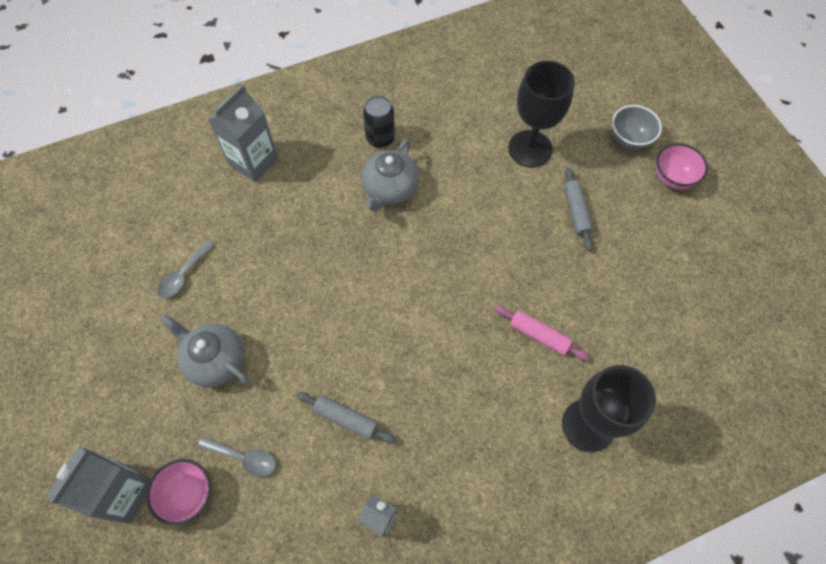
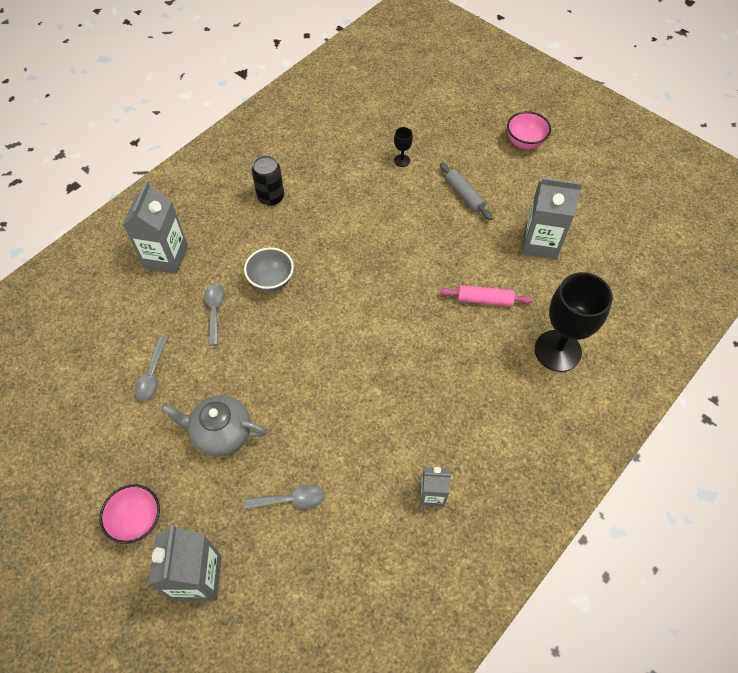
camera: 25 degrees left, 5 degrees down
(188, 494) = (256, 552): pink bowl -> pink bowl (137, 520)
(270, 234) = (215, 311): none -> grey spoon
(346, 419) = (362, 430): grey rolling pin -> none
(390, 189) = (301, 234): grey teapot -> none
(530, 149) = (402, 160): black goblet -> black goblet, size x0.42
(629, 139) = (476, 125): grey bowl -> grey bowl (271, 281)
(631, 297) = (540, 243): none -> grey carton

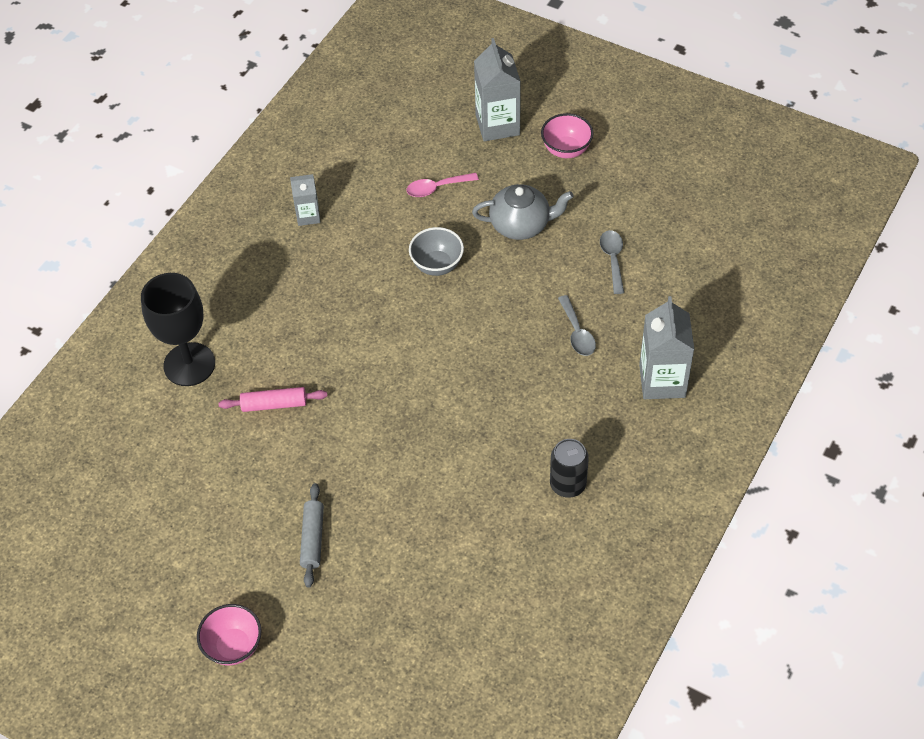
camera: 170 degrees right, 5 degrees down
(271, 281) = (526, 378): grey bowl -> grey bowl (437, 265)
(290, 500) = (437, 188): grey spoon -> pink spoon
(402, 160) = (407, 577): black goblet -> none
(464, 195) = (313, 539): grey rolling pin -> grey rolling pin turned 45 degrees clockwise
(540, 243) = (209, 489): grey carton -> none

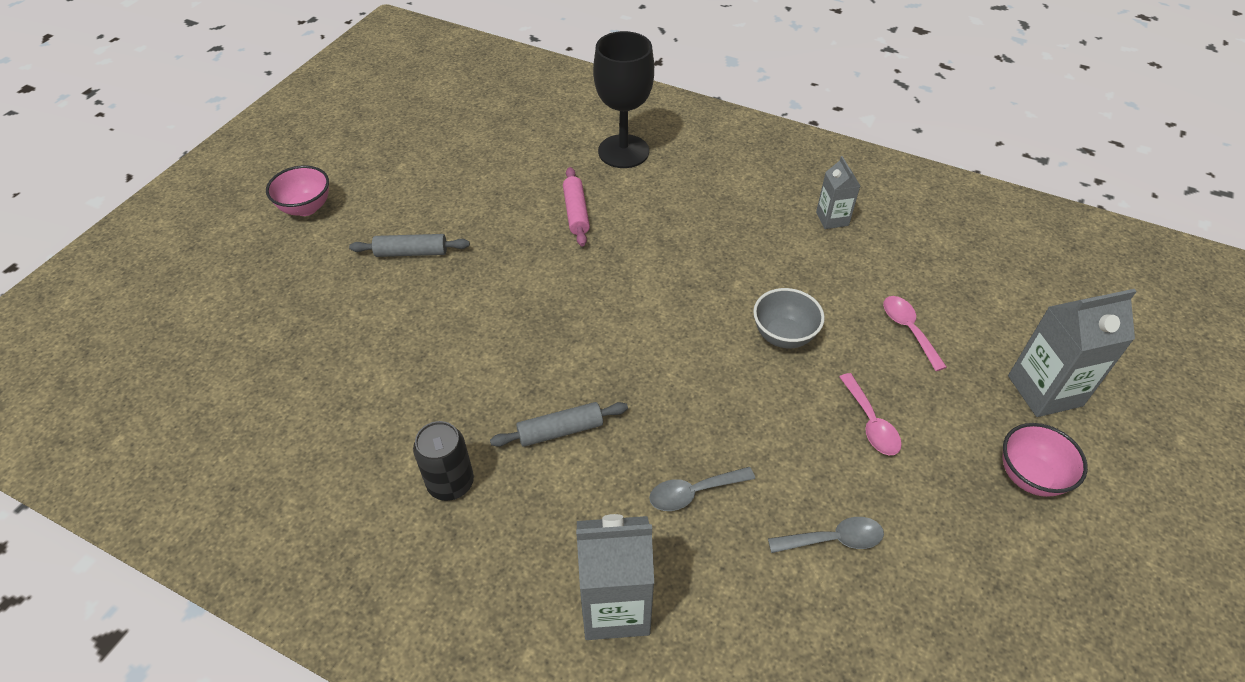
camera: 85 degrees right, 5 degrees down
(521, 225) = (870, 422): grey teapot -> pink spoon
(522, 413) = (560, 430): none -> grey rolling pin

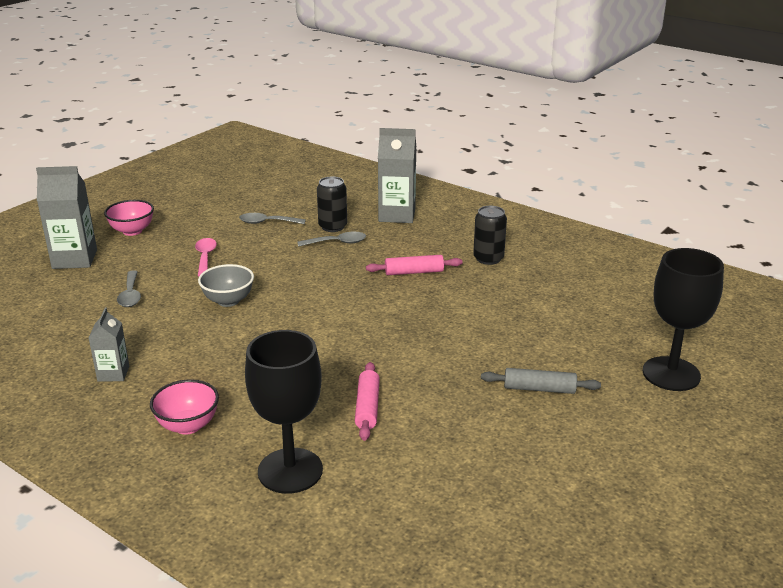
camera: 170 degrees left, 20 degrees down
(267, 288) = (671, 374): none -> black goblet
(306, 208) = (670, 445): pink bowl -> pink bowl (188, 425)
(560, 430) = (414, 272): grey rolling pin -> pink rolling pin
(717, 543) = (333, 227): none -> black can
(908, 330) = (130, 295): pink spoon -> grey spoon

